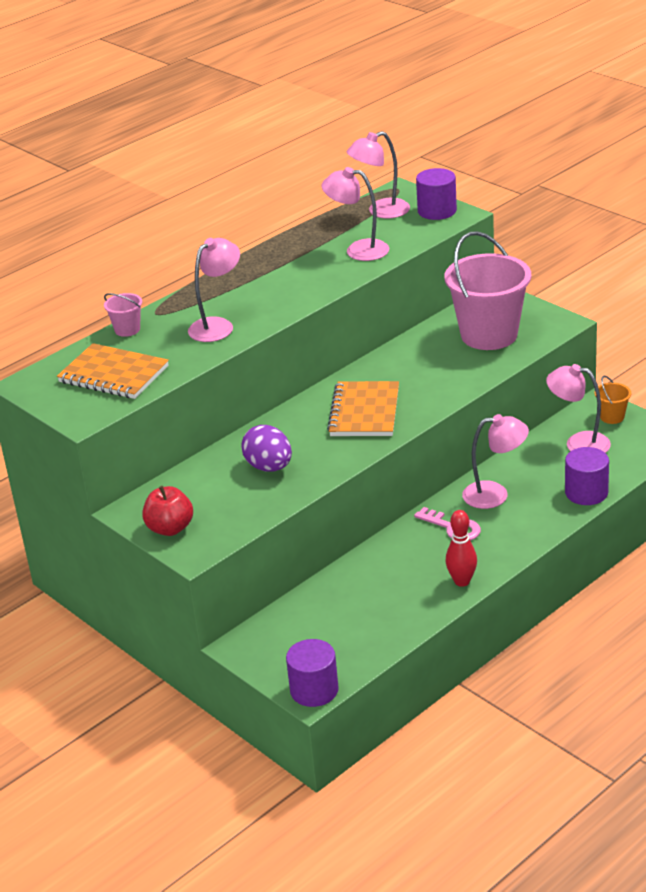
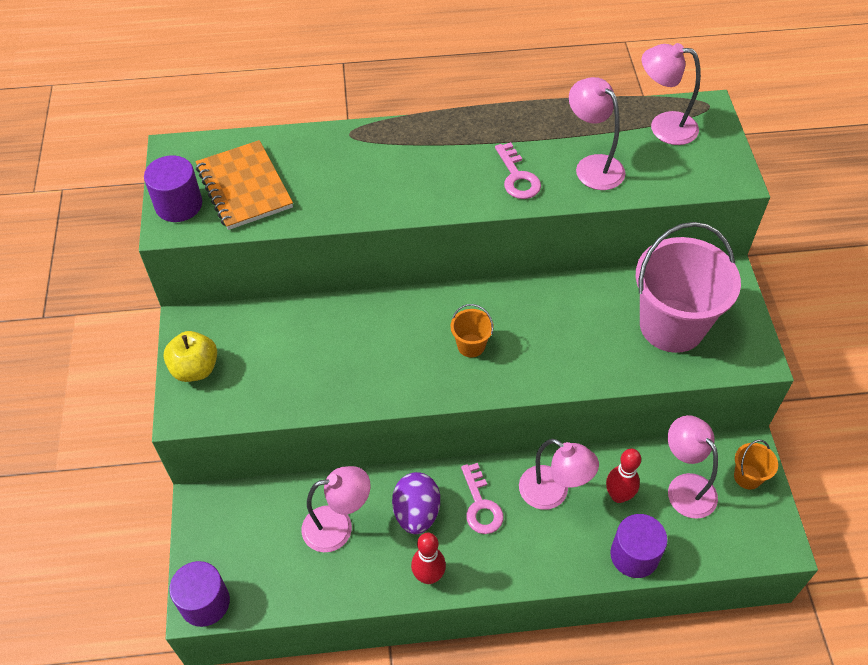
camera: 35 degrees right, 20 degrees up
(127, 329) = (308, 139): pink bucket -> none
(170, 528) = (195, 369): red apple -> yellow apple
(217, 326) = (380, 184): pink lamp -> pink lamp (338, 527)
(269, 467) = (333, 355): purple egg -> purple egg (416, 513)
(313, 278) = (517, 177): none -> pink key
(364, 412) = (471, 345): orange notebook -> orange bucket
(437, 211) = (717, 159): purple cylinder -> purple cylinder (178, 205)
(540, 471) = (618, 496): none -> red bowling pin

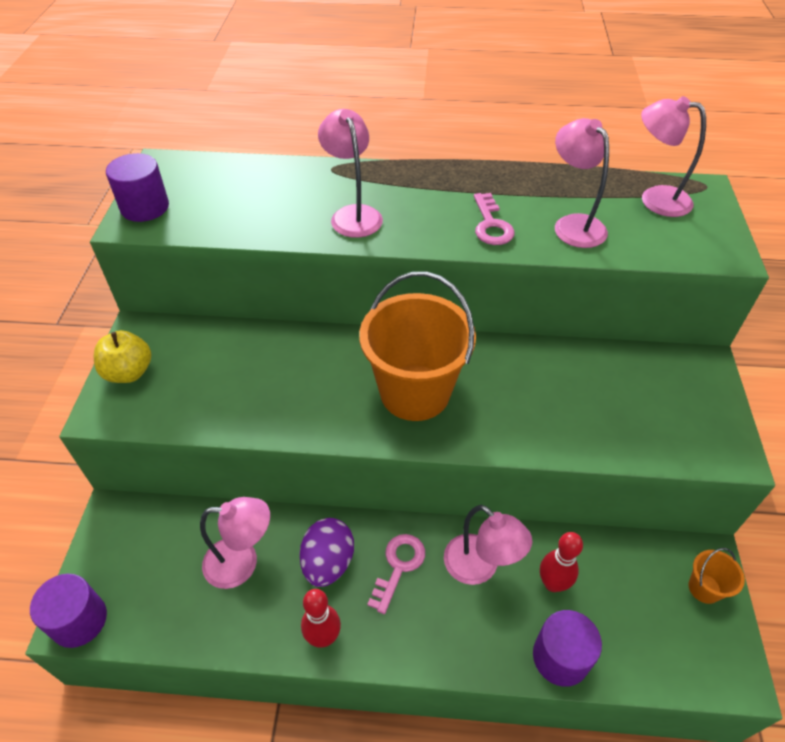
camera: 10 degrees right, 5 degrees down
(244, 187) = (213, 200): orange notebook -> none
(471, 345) = (415, 392): orange bucket -> orange bucket, size x2.35
(480, 505) = (398, 566): pink key -> pink key turned 150 degrees counterclockwise
(671, 325) = (638, 405): pink bucket -> none
(685, 487) = (630, 587): pink lamp -> pink lamp (353, 214)

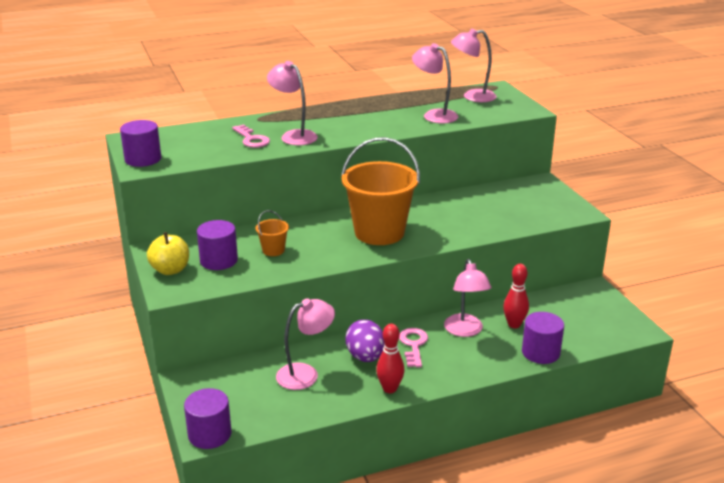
camera: 25 degrees left, 20 degrees down
(191, 375) = (219, 260): none -> purple cylinder
(479, 568) = (465, 331): pink lamp -> pink lamp turned 60 degrees clockwise
(491, 225) = (385, 124): pink key -> pink key (251, 139)
(704, 588) = (600, 301): orange bucket -> orange bucket (273, 250)

